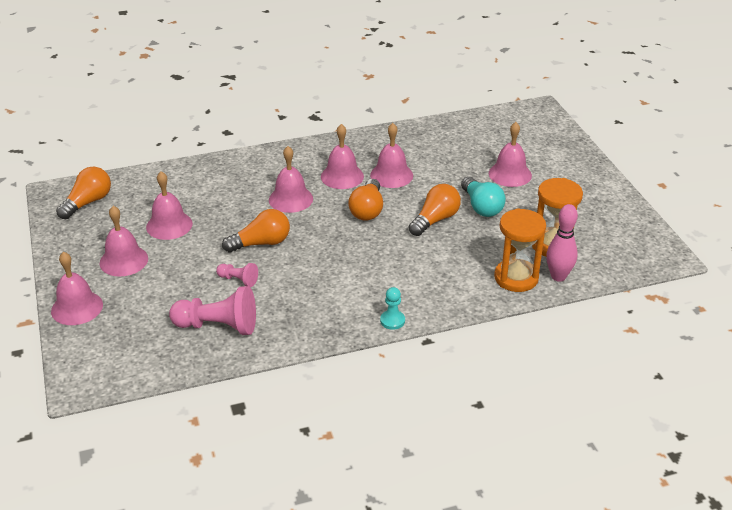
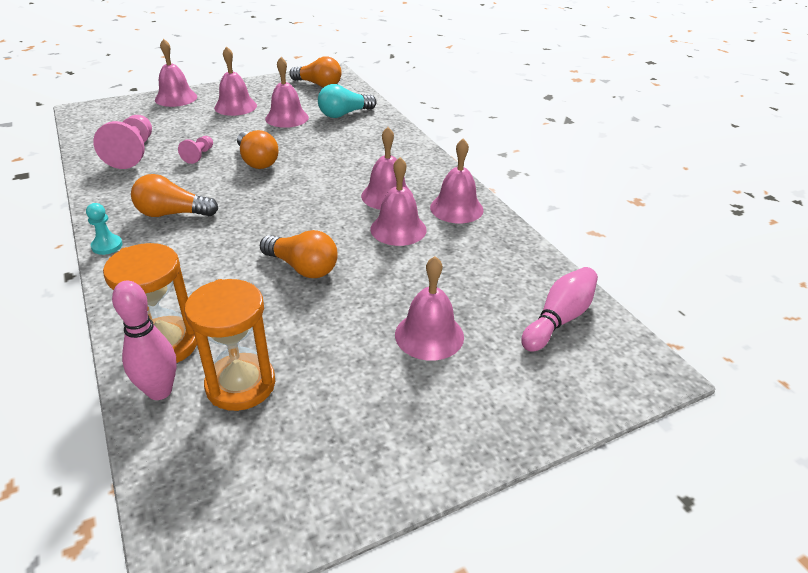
camera: 80 degrees right, 0 degrees up
(290, 199) = (336, 169): pink bell -> pink bell (456, 208)
(367, 210) = (320, 217): orange light bulb -> orange light bulb (172, 214)
(481, 207) = (337, 307): turquoise light bulb -> turquoise light bulb (344, 114)
(497, 128) = (559, 319): none -> pink bowling pin

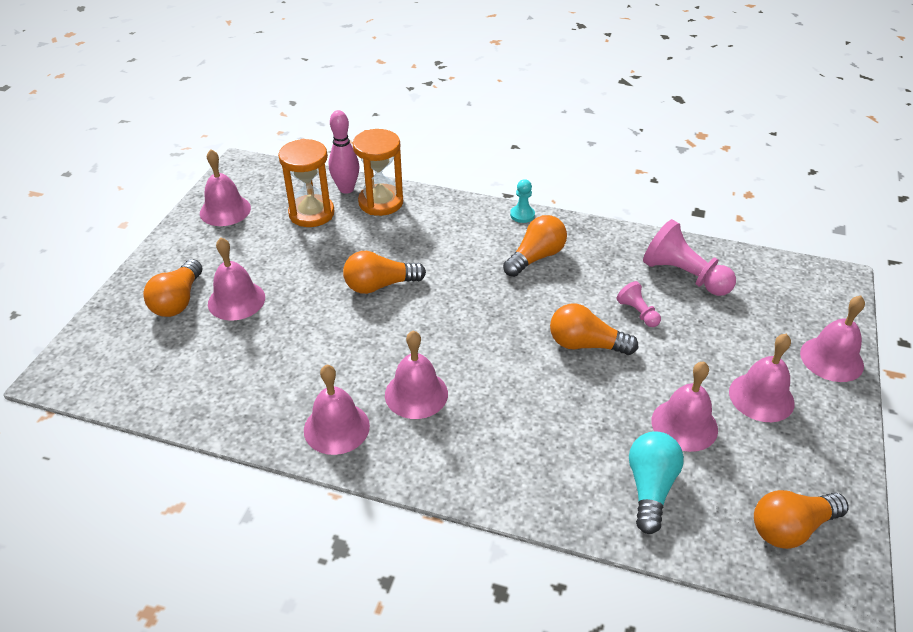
camera: 135 degrees right, 5 degrees up
(398, 229) = (358, 365): pink bell -> pink bell (225, 210)
(484, 373) = (178, 301): none -> orange light bulb
(559, 319) = (151, 372): pink bowling pin -> none

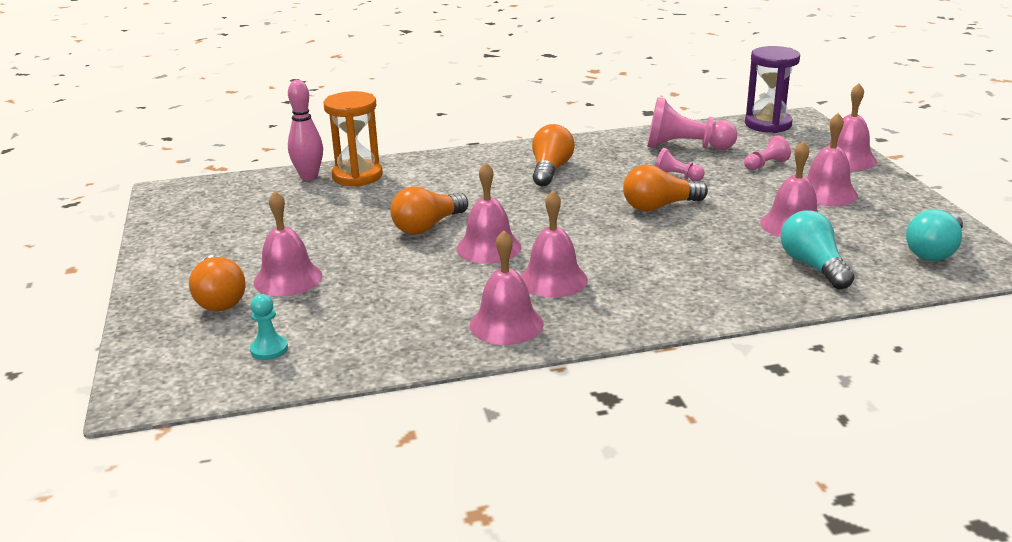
camera: 30 degrees left, 15 degrees down
(225, 210) = (190, 224): pink bell -> pink bell (488, 247)
(311, 213) = (293, 201): orange hourglass -> none
(522, 215) = (504, 149): turquoise pawn -> turquoise pawn (269, 349)
(739, 332) = (766, 165): none -> pink pawn
(791, 528) = (934, 251): orange light bulb -> turquoise light bulb
(797, 276) = (768, 124): none -> purple hourglass

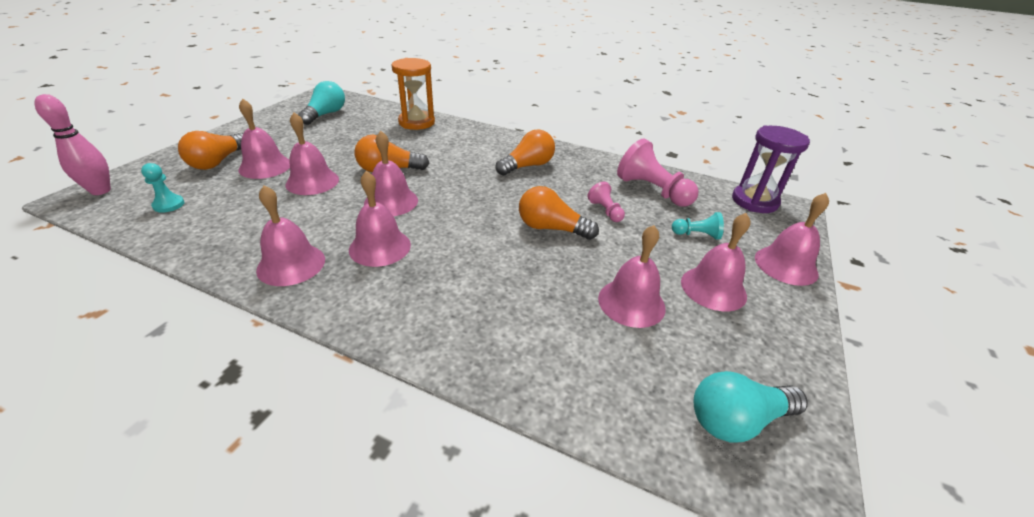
camera: 35 degrees right, 10 degrees up
(309, 177) = (394, 113): pink bowling pin -> pink bowling pin (100, 191)
(374, 267) = (312, 181): none -> pink bell
(766, 165) = (696, 235): pink pawn -> turquoise pawn
(813, 266) = (583, 356): turquoise light bulb -> turquoise light bulb (325, 114)

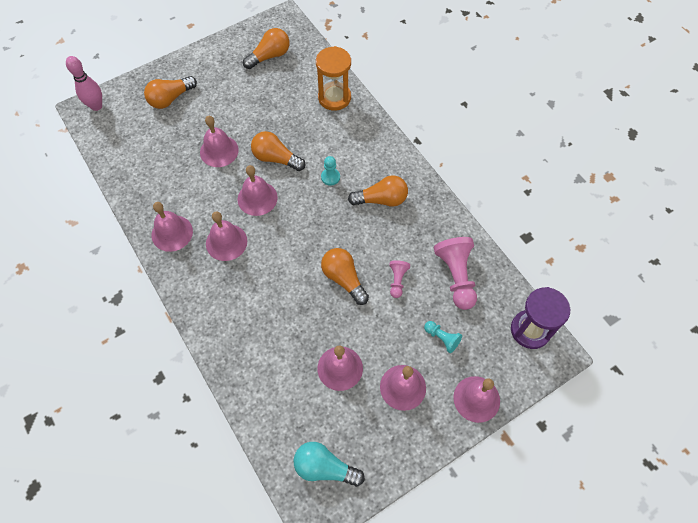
camera: 35 degrees right, 25 degrees up
(169, 205) = (128, 140): turquoise pawn -> turquoise pawn (330, 177)
(265, 166) = (197, 118): pink bell -> none
(325, 114) = (269, 56): turquoise light bulb -> orange light bulb

